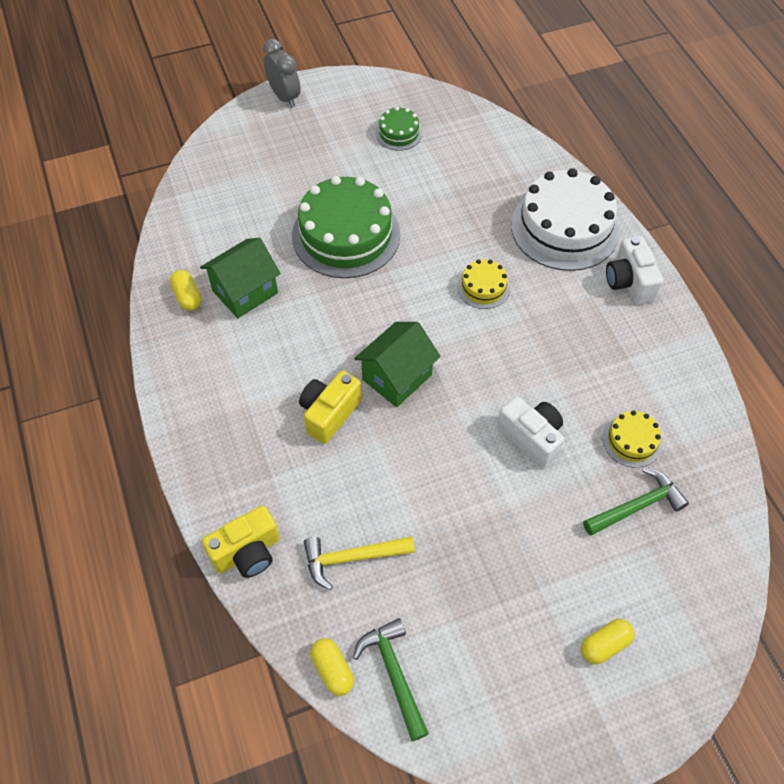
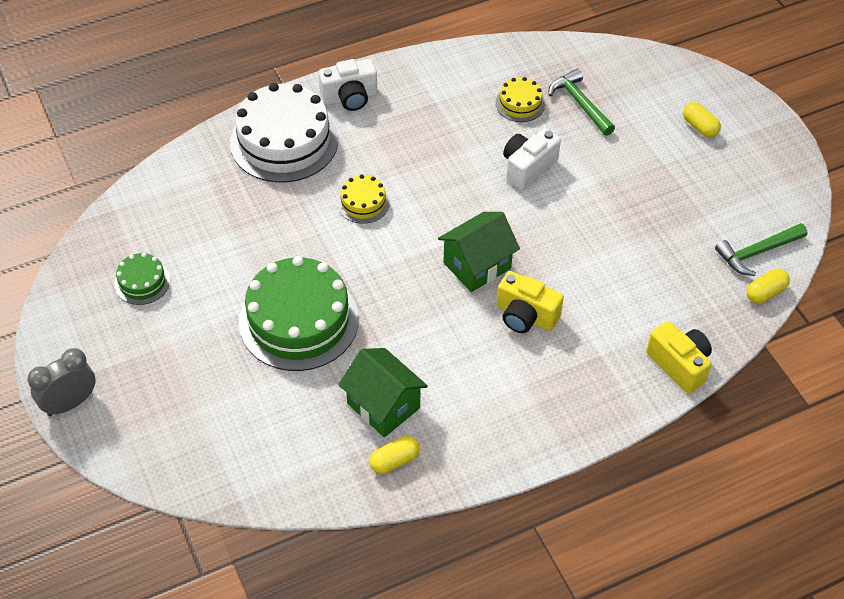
camera: 95 degrees left, 5 degrees down
(352, 558) = (667, 287): yellow hammer -> none
(397, 377) = (477, 265): green house -> green house turned 75 degrees counterclockwise

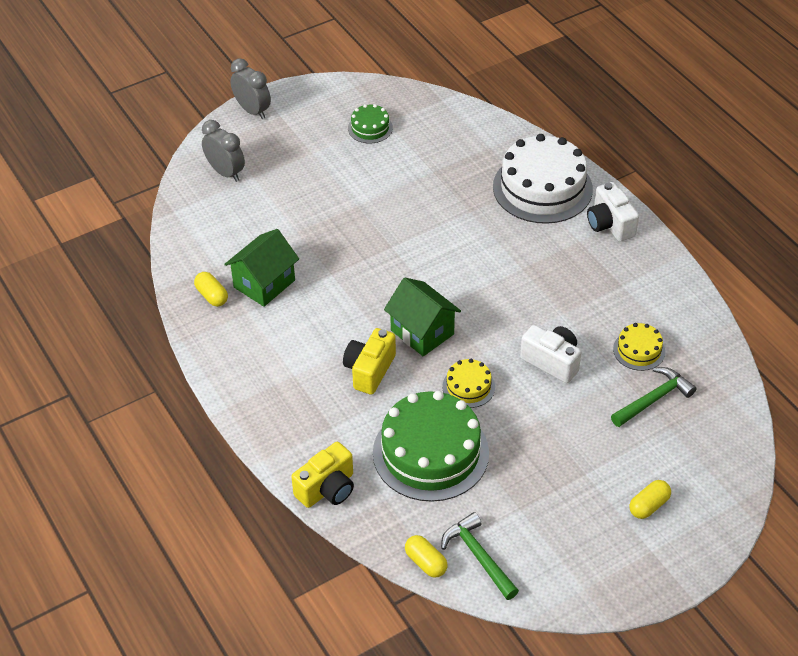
camera: 85 degrees right, 5 degrees down
(181, 438) = (226, 172): none -> grey clock
(298, 320) = (344, 222): green cake -> green cake (430, 453)
(363, 203) = (481, 248): yellow cake -> yellow cake (468, 387)

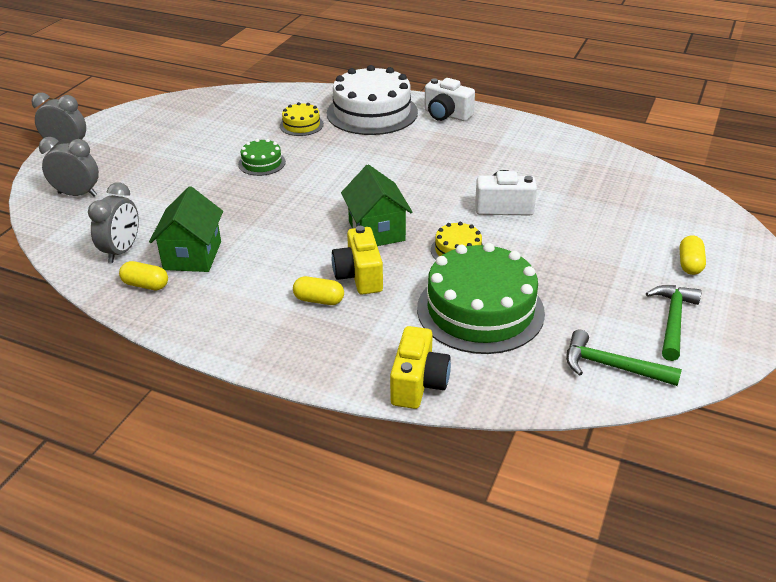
camera: 35 degrees left, 10 degrees down
(218, 252) = (122, 251): none -> grey clock
(370, 128) = (190, 124): green cake -> green cake (262, 163)
(422, 332) = (376, 231): green house -> green house turned 60 degrees clockwise
(426, 562) = (574, 396): yellow capsule -> yellow capsule (319, 300)
(639, 350) = (557, 175): yellow cake -> yellow cake (301, 125)
(654, 399) = (605, 198): green hammer -> green hammer (672, 320)

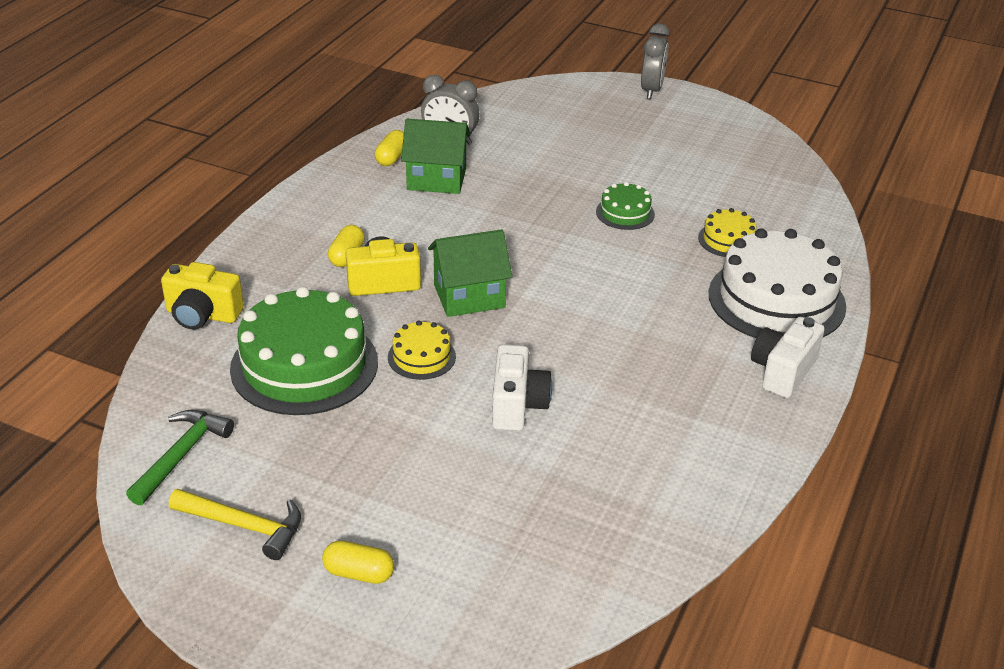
camera: 90 degrees right, 0 degrees up
(77, 194) = (555, 107): grey clock -> none
(672, 320) = (244, 526): green hammer -> yellow hammer

